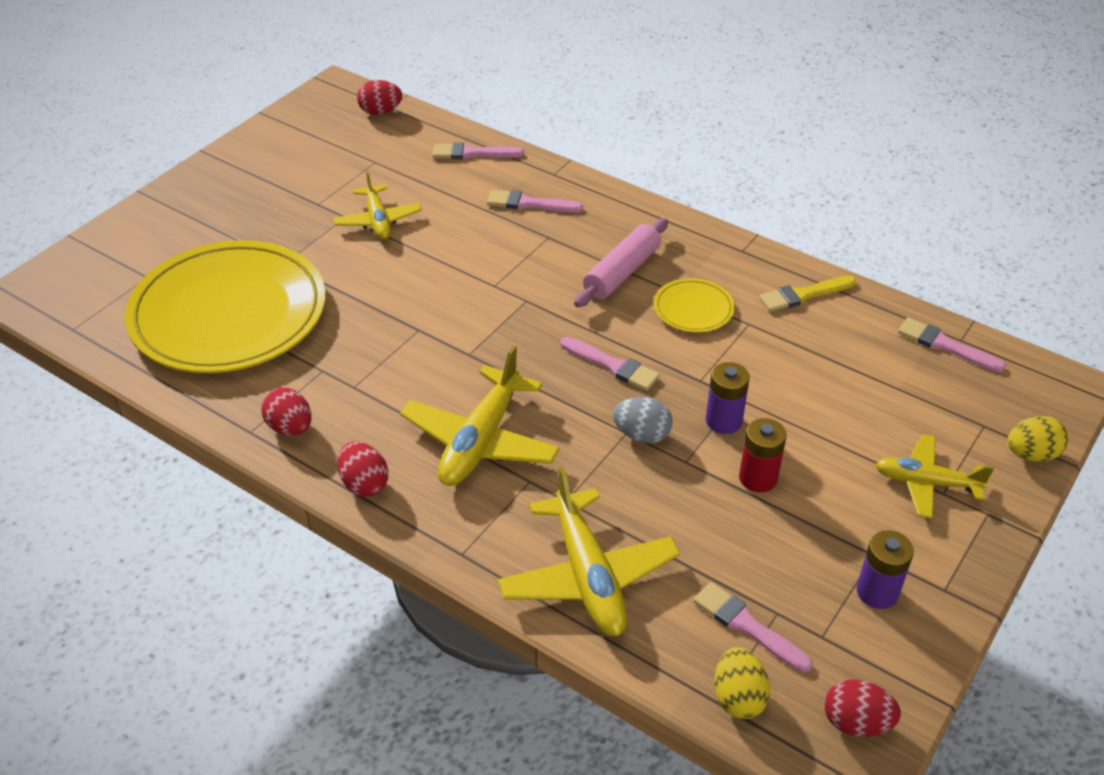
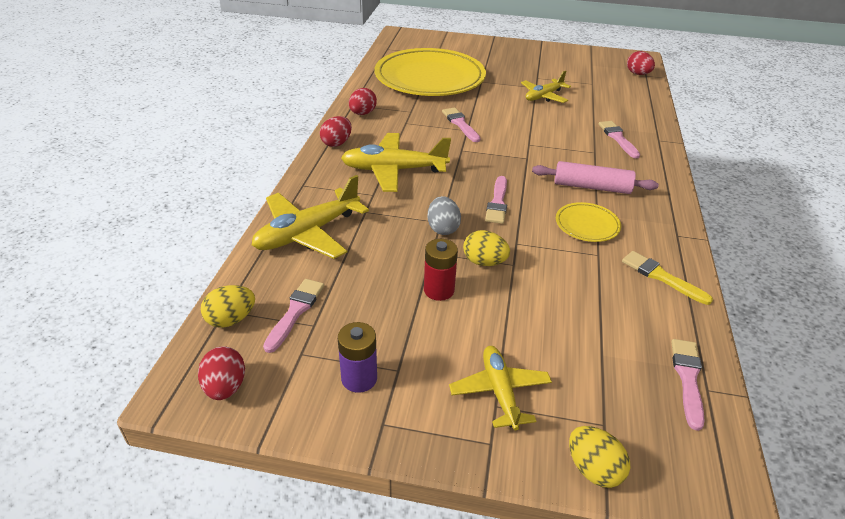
camera: 65 degrees right, 5 degrees down
(473, 153) = (640, 109): pink brush -> pink brush (460, 124)
(723, 421) = (484, 262): purple battery -> yellow egg

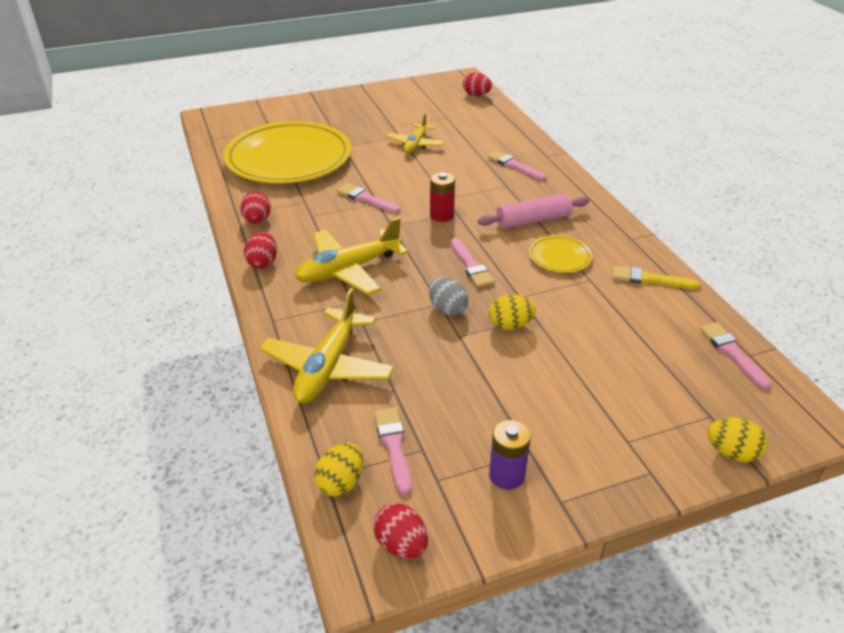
camera: 30 degrees left, 0 degrees up
(439, 290) = (497, 367): red battery -> red battery (441, 215)
(499, 392) = (621, 429): yellow plane -> none

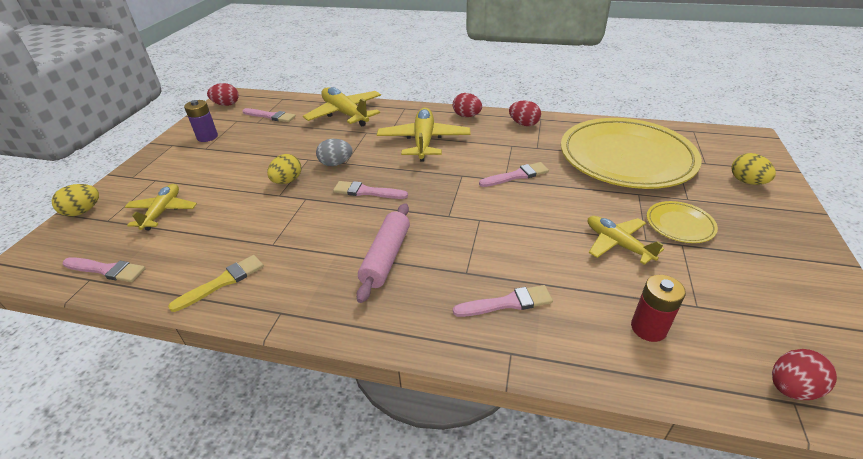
camera: 125 degrees right, 0 degrees up
(341, 483) = (274, 100): yellow egg -> yellow egg (747, 182)
(441, 215) = (451, 205): red battery -> red battery (648, 328)
(559, 257) = (318, 243): yellow plate -> yellow plate (679, 224)
(649, 382) = (163, 212): none -> yellow plane

